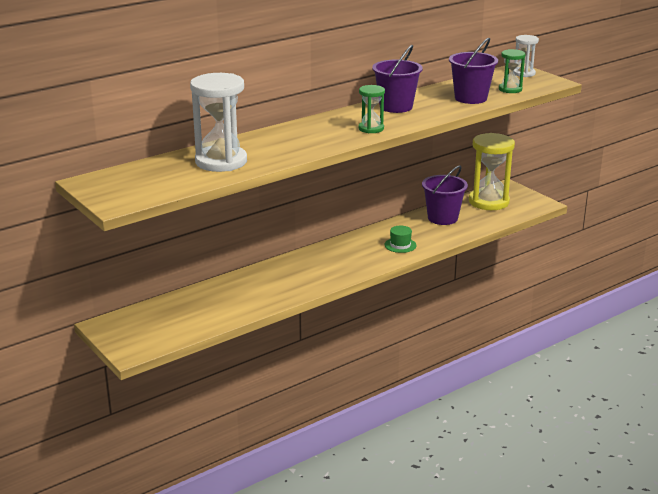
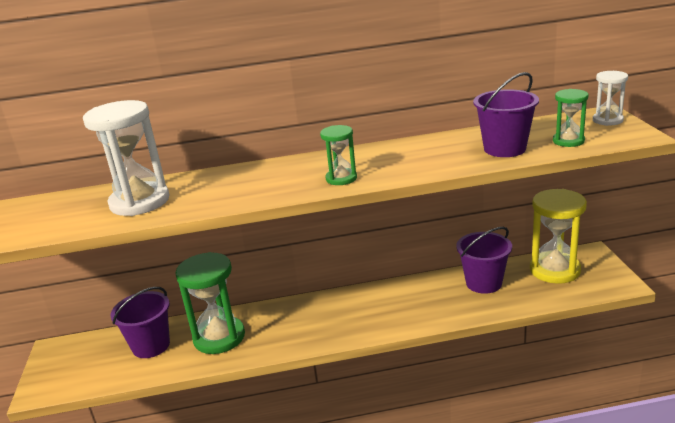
camera: 30 degrees right, 0 degrees up
(258, 288) = (219, 337): none -> green hourglass
(396, 107) = (402, 152): purple bucket -> purple bucket (151, 346)
(400, 245) = (408, 311): green hat -> none

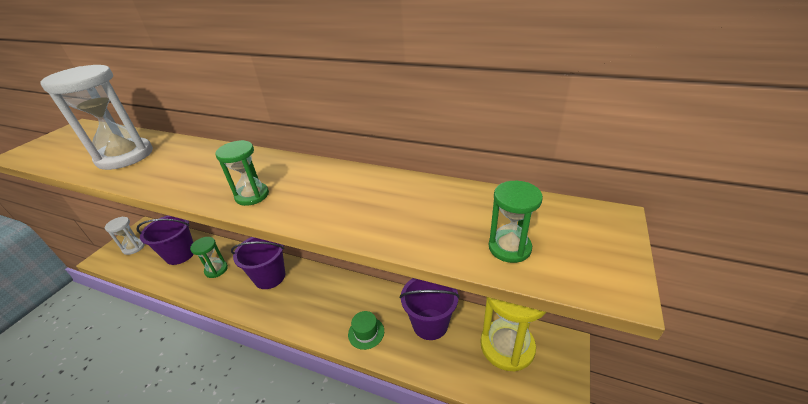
camera: 30 degrees right, 10 degrees up
(219, 337) = (216, 269): green hourglass -> green hourglass, size x0.53
(437, 310) = (366, 332): none -> green hat
(504, 149) = (428, 225): purple bucket -> purple bucket (270, 277)
(607, 120) = (600, 233): white hourglass -> white hourglass (134, 247)

